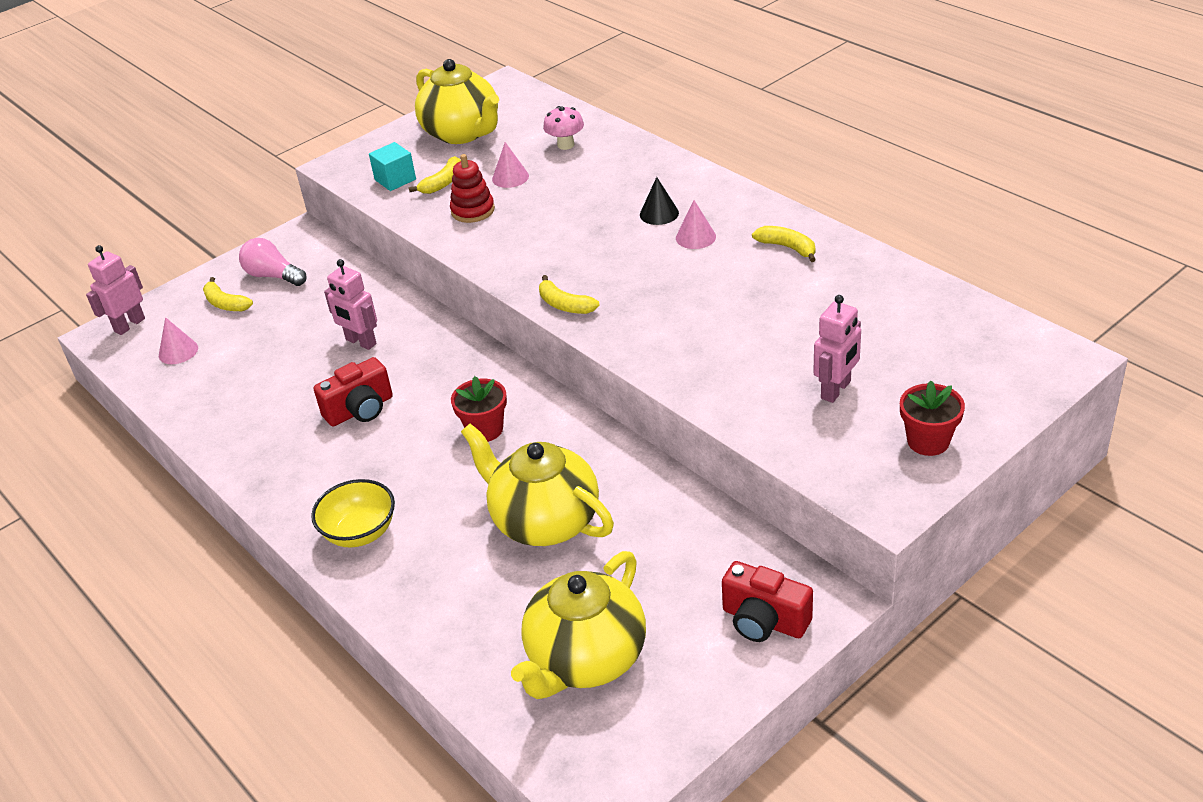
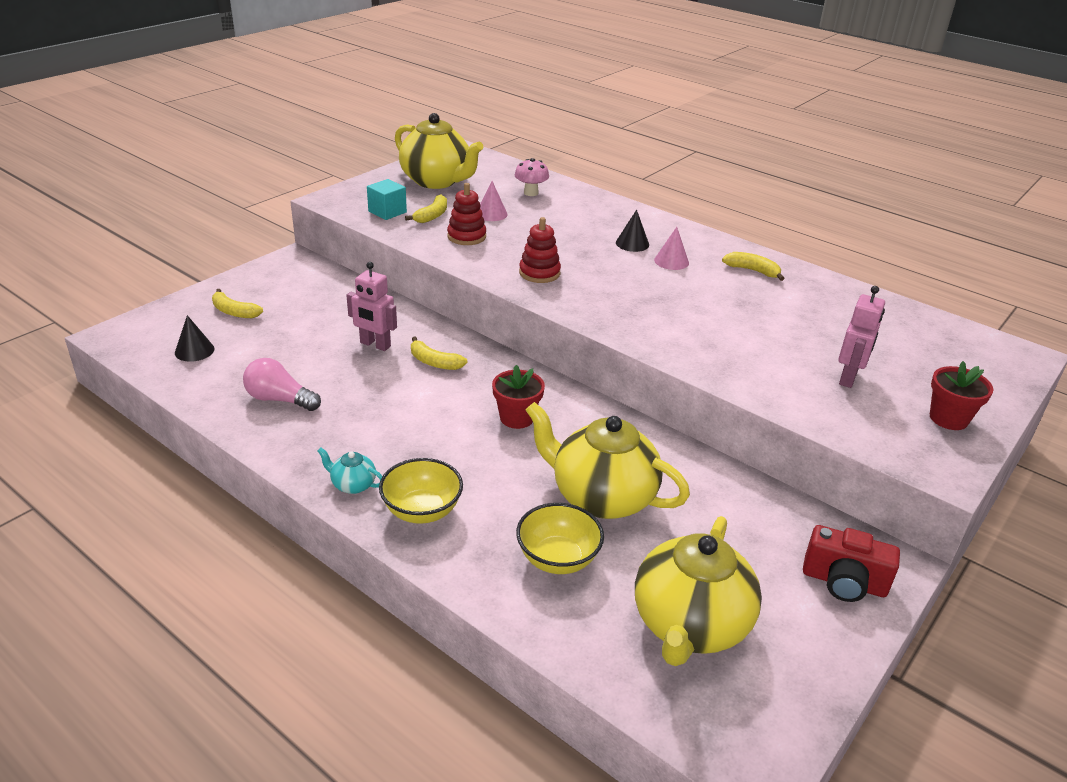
camera: 15 degrees left, 5 degrees down
(129, 325) = (139, 328): pink robot -> none
(178, 351) = (194, 350): pink cone -> black cone
(273, 276) = (276, 290): pink light bulb -> pink light bulb (279, 399)
(300, 504) = (353, 485): none -> turquoise teapot
(360, 410) = (391, 401): red camera -> none
(478, 587) = (558, 559): none -> yellow bowl
(538, 258) = (539, 273): none -> red stacking toy
(565, 305) = (578, 309): yellow banana -> yellow banana (434, 362)

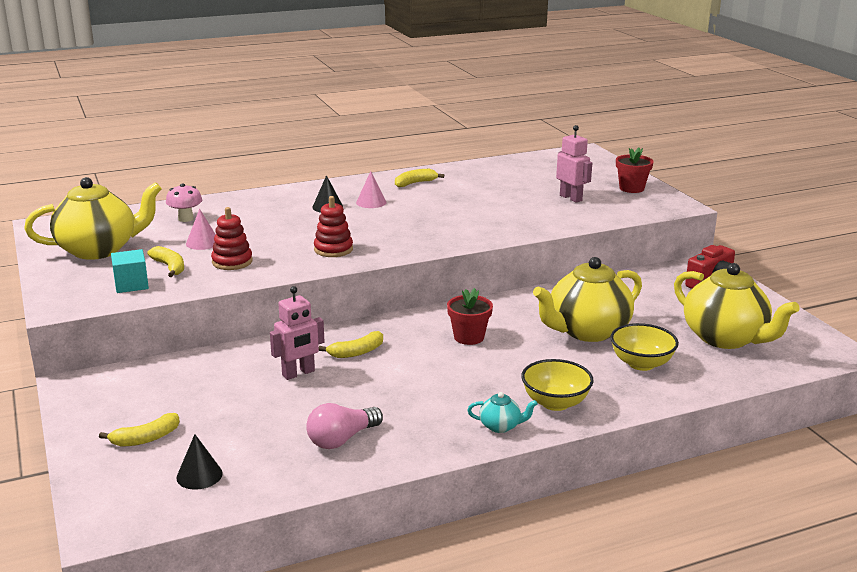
camera: 60 degrees left, 10 degrees down
(353, 485) = (501, 426): turquoise teapot -> turquoise teapot turned 135 degrees counterclockwise

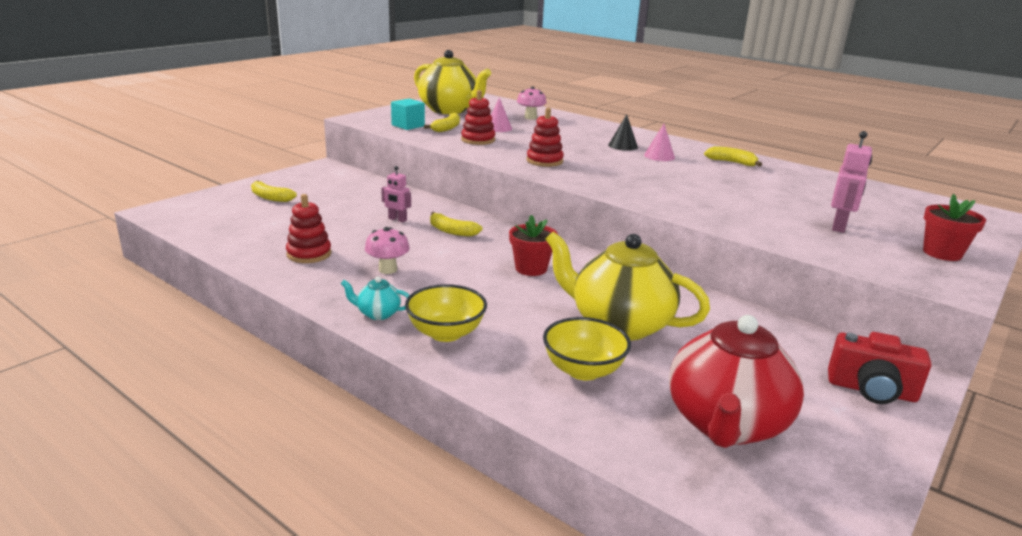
camera: 60 degrees right, 0 degrees up
(199, 475) = (232, 221): black cone -> none
(298, 373) = (397, 219): pink robot -> pink robot, size x0.66
(342, 439) = (309, 254): pink light bulb -> red stacking toy
(415, 403) = (388, 269): none -> pink mushroom
(501, 426) = (378, 313): turquoise teapot -> turquoise teapot turned 120 degrees clockwise
(725, 338) = (726, 424): yellow teapot -> red teapot

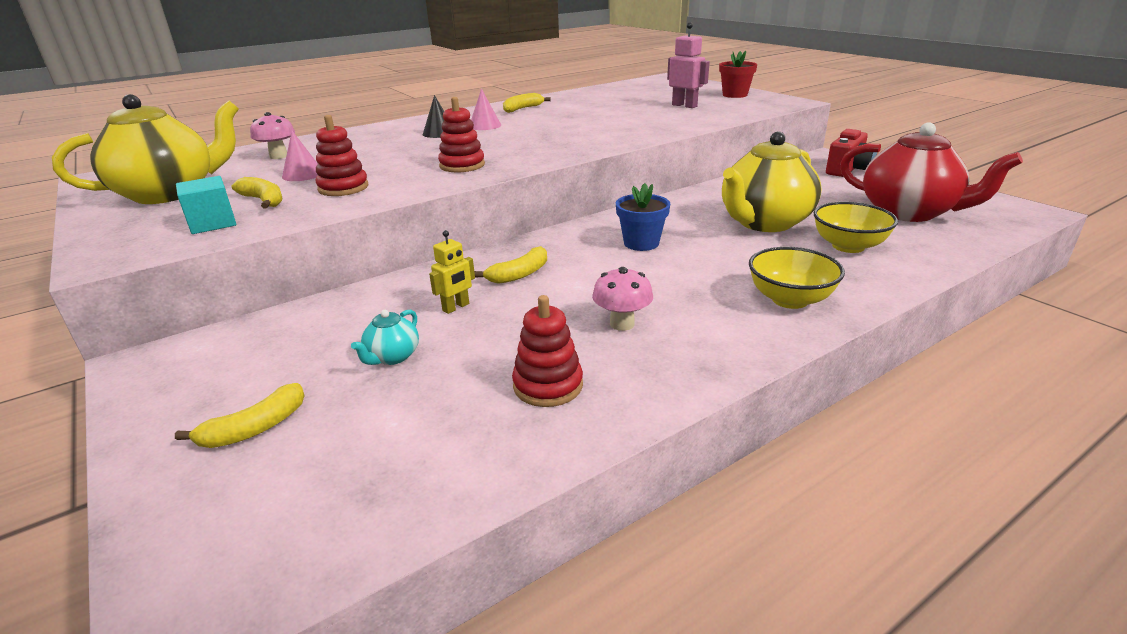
camera: 70 degrees left, 5 degrees up
(378, 313) = (746, 337): turquoise teapot -> turquoise teapot (392, 357)
(397, 219) = (456, 307): pink robot -> yellow robot
(531, 268) = (641, 243): red flower pot -> blue flower pot

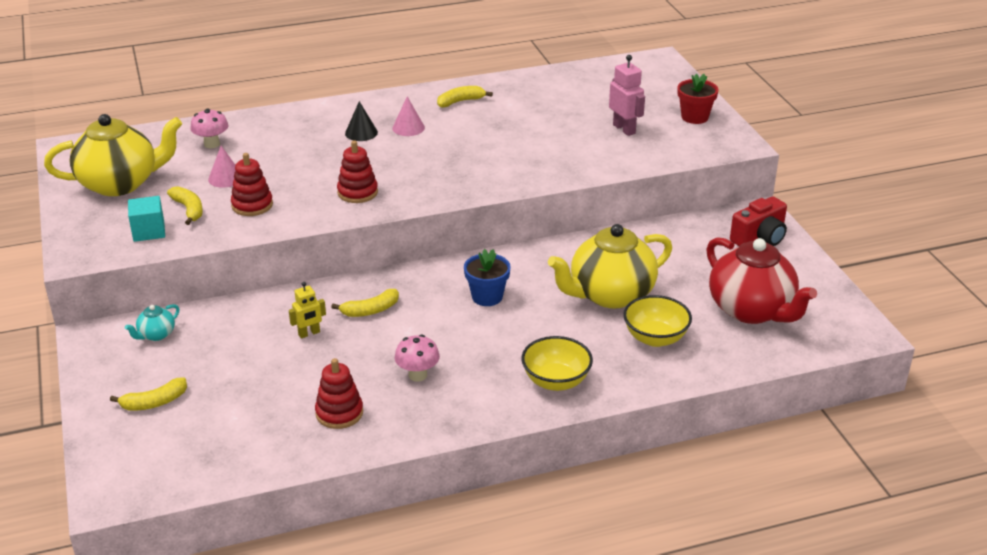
camera: 15 degrees right, 5 degrees up
(392, 357) = (250, 368): turquoise teapot -> turquoise teapot (156, 335)

